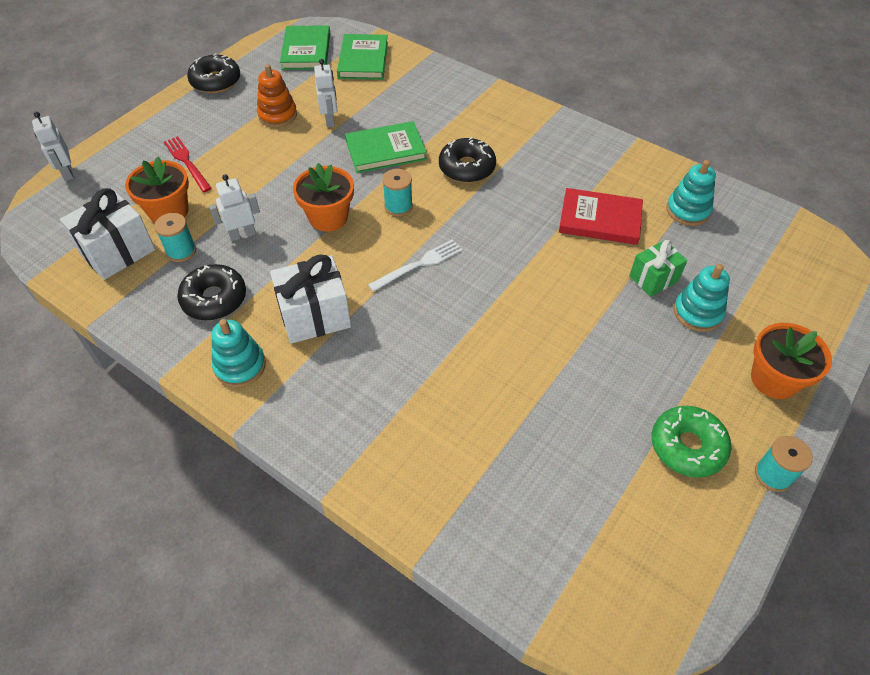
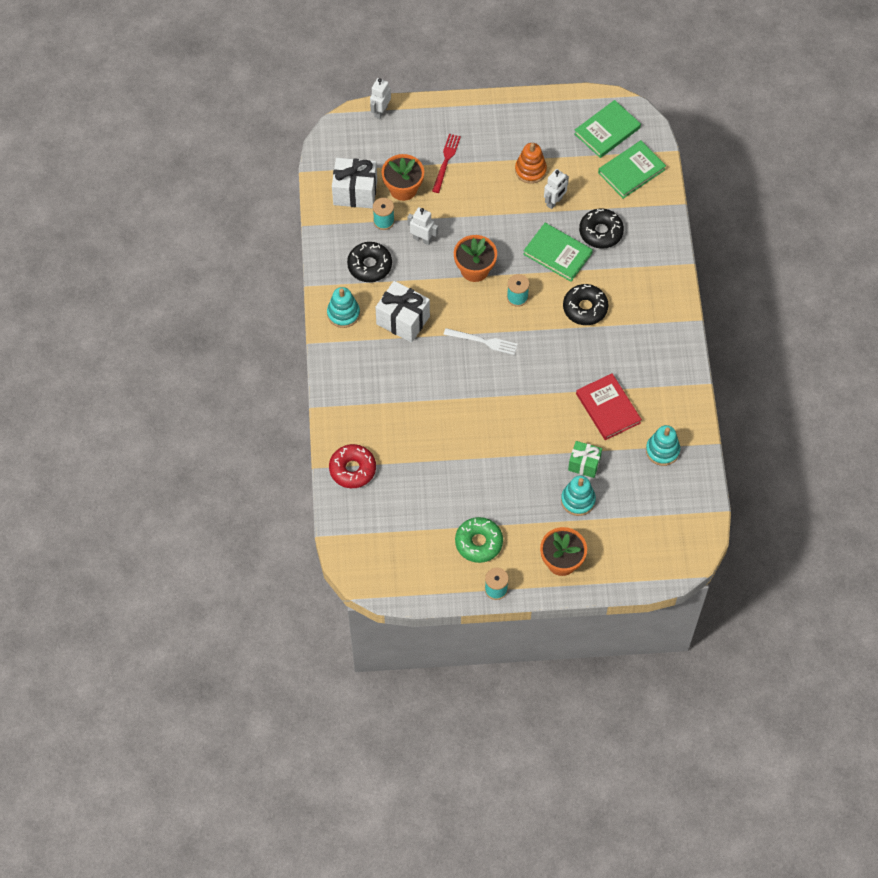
camera: 50 degrees right, 10 degrees up
(216, 81) = (526, 109): black donut -> black donut (600, 232)
(460, 515) = (352, 469): none -> red donut

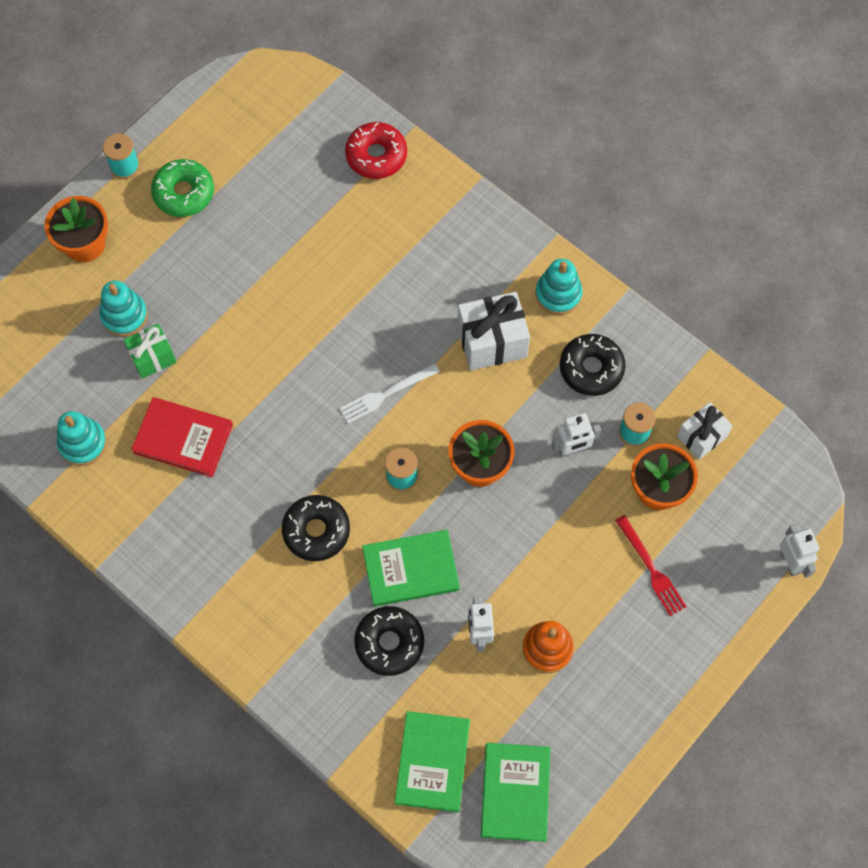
camera: 135 degrees right, 5 degrees up
(355, 192) = (701, 436): white gift -> white gift, size x0.63

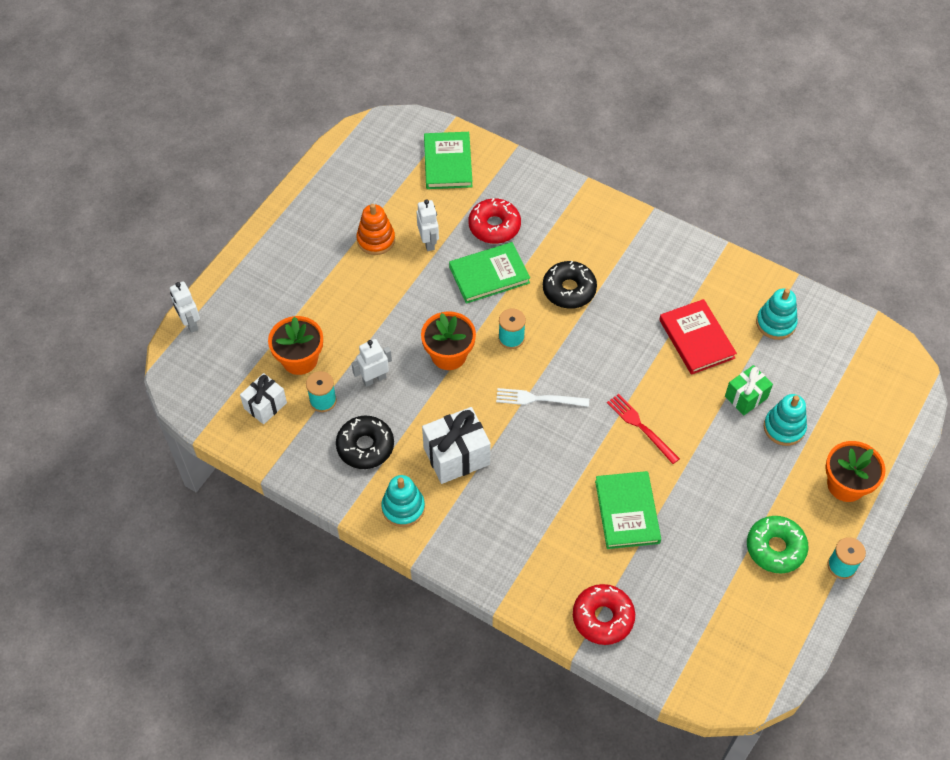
camera: 170 degrees right, 10 degrees down
(183, 438) = (696, 339): red book -> red book turned 60 degrees clockwise
(386, 393) = (539, 399): white fork -> white fork turned 135 degrees counterclockwise
(389, 643) = (494, 226): black donut -> red donut
(515, 792) = (387, 154): green book -> green book (627, 512)
(651, 568) = (301, 303): red fork -> red fork (641, 427)

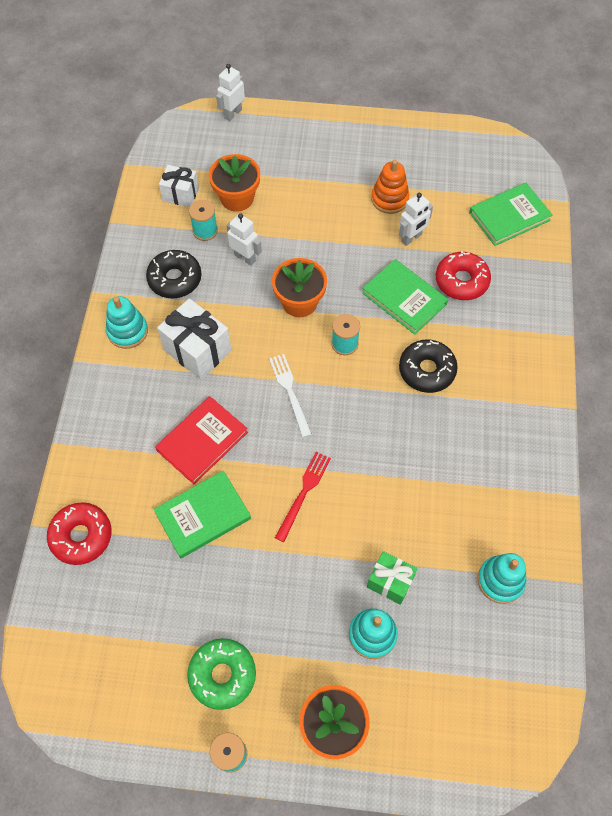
camera: 65 degrees right, 5 degrees up
(696, 339) = (435, 507): red book -> red book (202, 441)

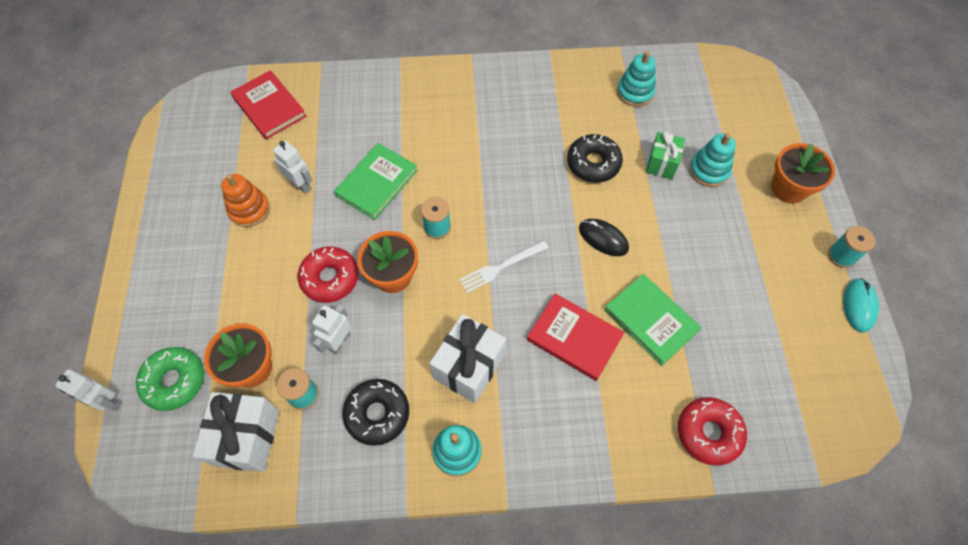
camera: 100 degrees left, 0 degrees up
(166, 746) = (858, 306): none -> turquoise mouse
(180, 194) = (247, 438): white gift -> white gift, size x1.58
(222, 675) = (784, 274): green donut -> green donut (174, 381)
(303, 493) = (603, 238): red fork -> black mouse
(427, 370) = (455, 157): black donut -> black donut (593, 163)
(461, 281) = (350, 139): red donut -> red donut (330, 278)
(509, 216) = (269, 107): green book -> red book

